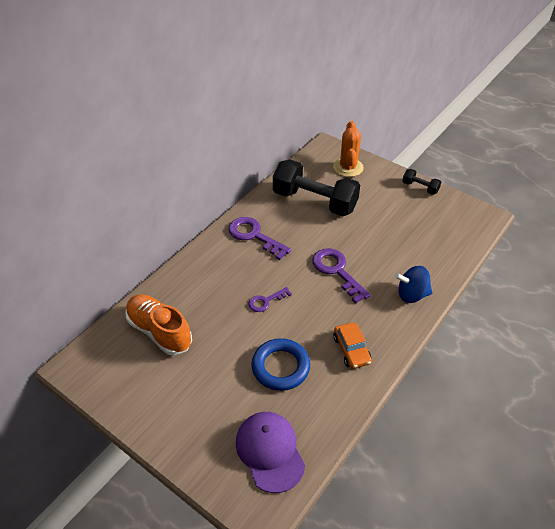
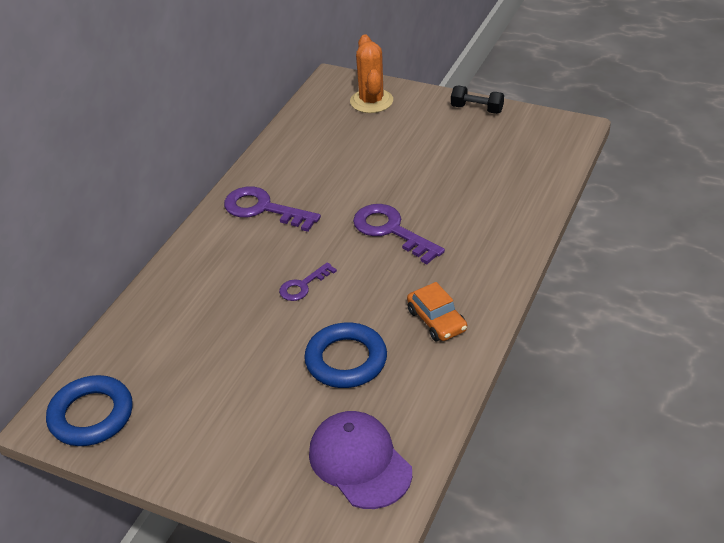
camera: 10 degrees left, 5 degrees down
(100, 369) = (91, 415): none -> blue ring
(159, 331) = (163, 352): orange shoe -> none
(314, 201) = (336, 151): black dumbbell -> none
(411, 295) = (499, 239): blue spinning top -> none

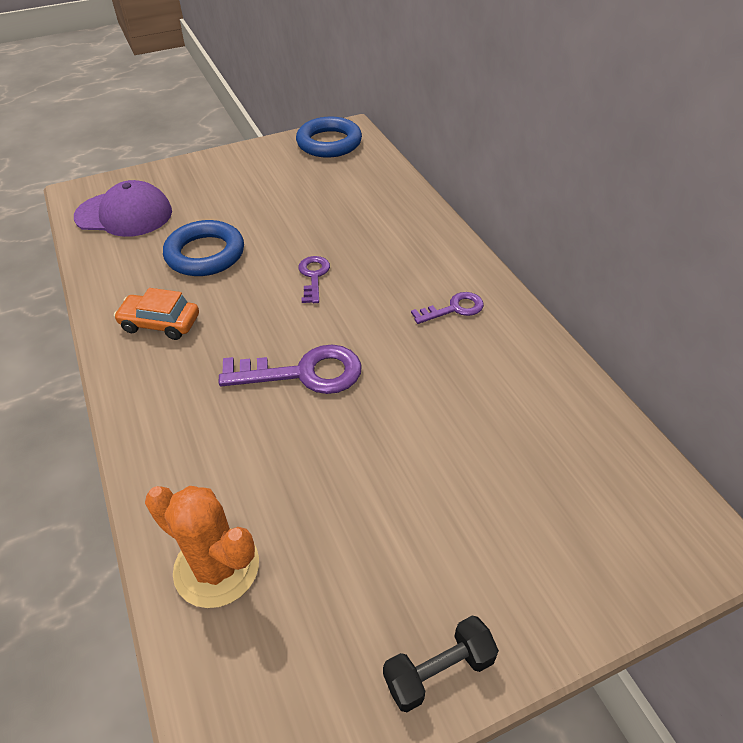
camera: 130 degrees right, 5 degrees up
(264, 209) = (453, 309): purple key -> purple key, size x0.58
(371, 101) = (595, 544): orange cactus -> orange cactus (216, 567)

